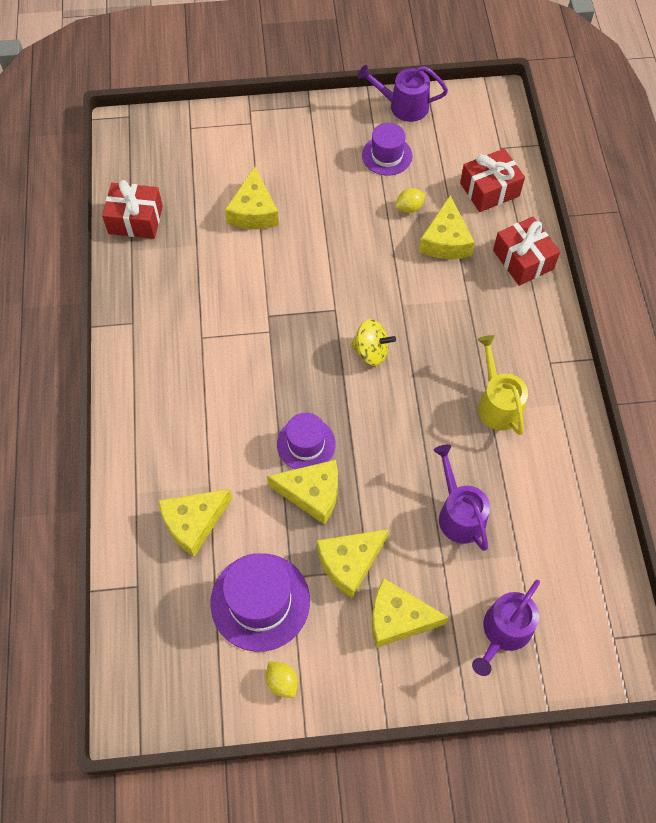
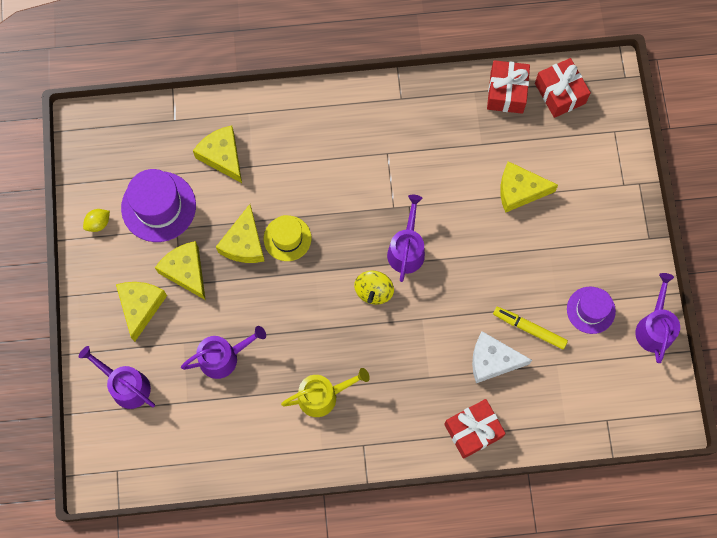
camera: 90 degrees right, 10 degrees up
(306, 444) = (287, 238): purple hat -> yellow hat
(321, 318) = (406, 250): none -> purple watering can
(409, 208) = (529, 329): yellow lemon -> yellow marker
(446, 241) = (492, 361): yellow cheese -> white cheese
(489, 189) = (554, 405): red gift -> red gift (560, 93)

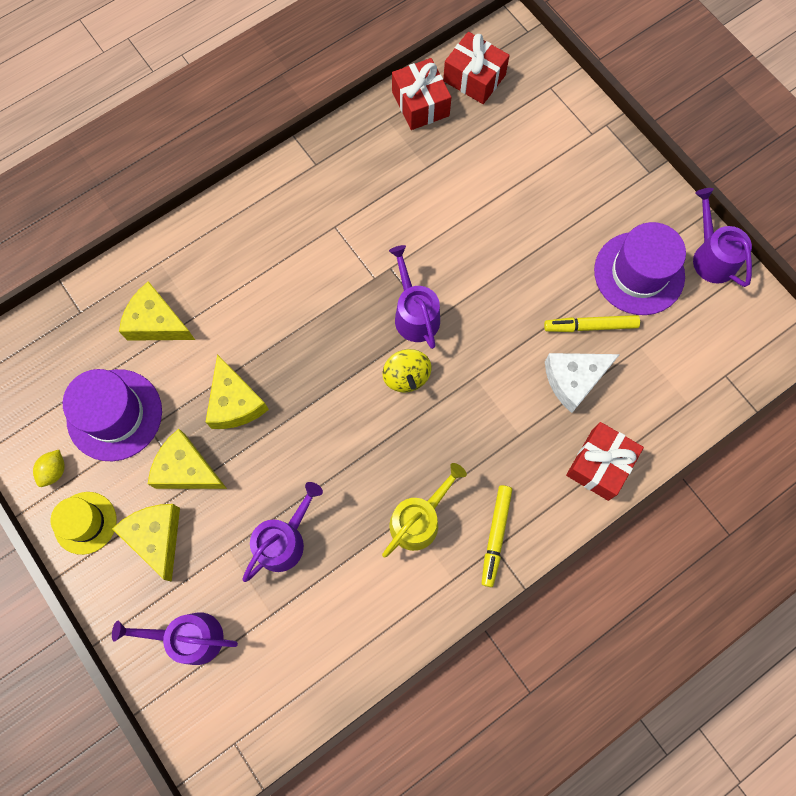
camera: 30 degrees left, 0 degrees up
(287, 238) = (279, 371): yellow hat -> yellow hat (85, 523)
(369, 437) = (495, 536): none -> yellow marker
(519, 191) = (493, 193): yellow cheese -> none
(591, 310) = (639, 273): purple hat -> purple hat, size x1.57

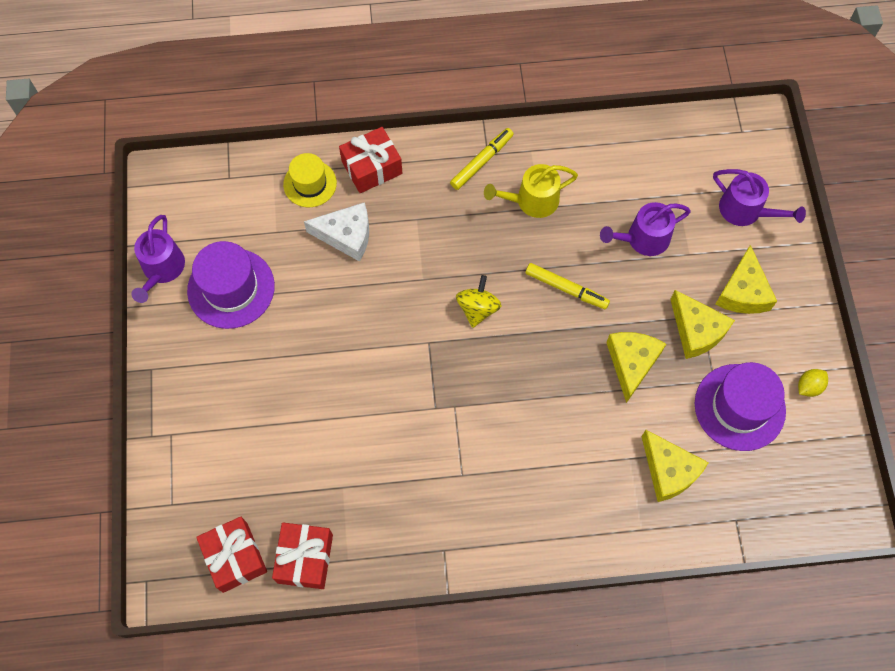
camera: 150 degrees left, 5 degrees down
(85, 523) = (797, 332): yellow hat -> yellow hat (310, 183)
(415, 314) = (439, 355): purple watering can -> none
(590, 326) = (303, 268): yellow marker -> yellow marker (566, 289)

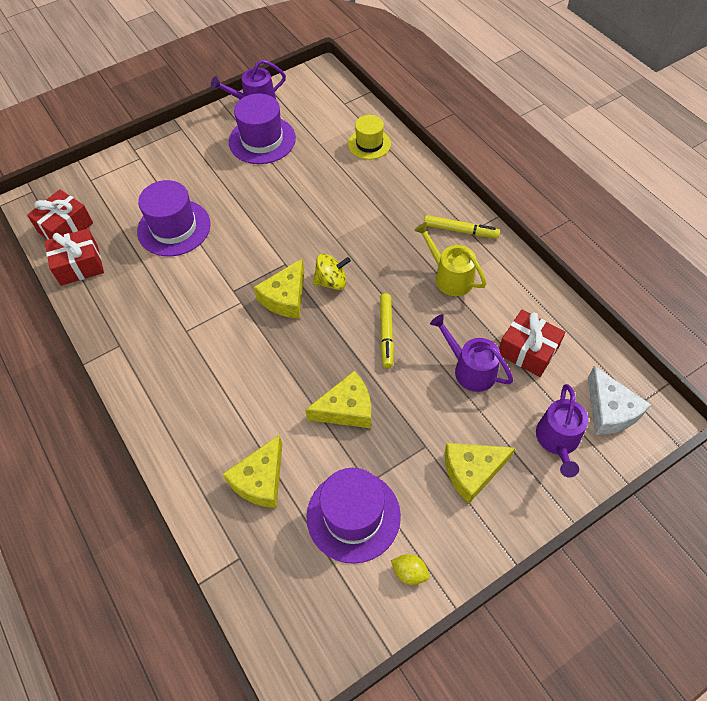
camera: 65 degrees right, 10 degrees down
(310, 435) = (174, 228): none -> purple hat
(346, 235) = (342, 180): white cheese -> white cheese (609, 410)
(372, 167) = (407, 170): red gift -> red gift (528, 350)
(696, 330) = (408, 448): yellow cheese -> yellow cheese (285, 298)

